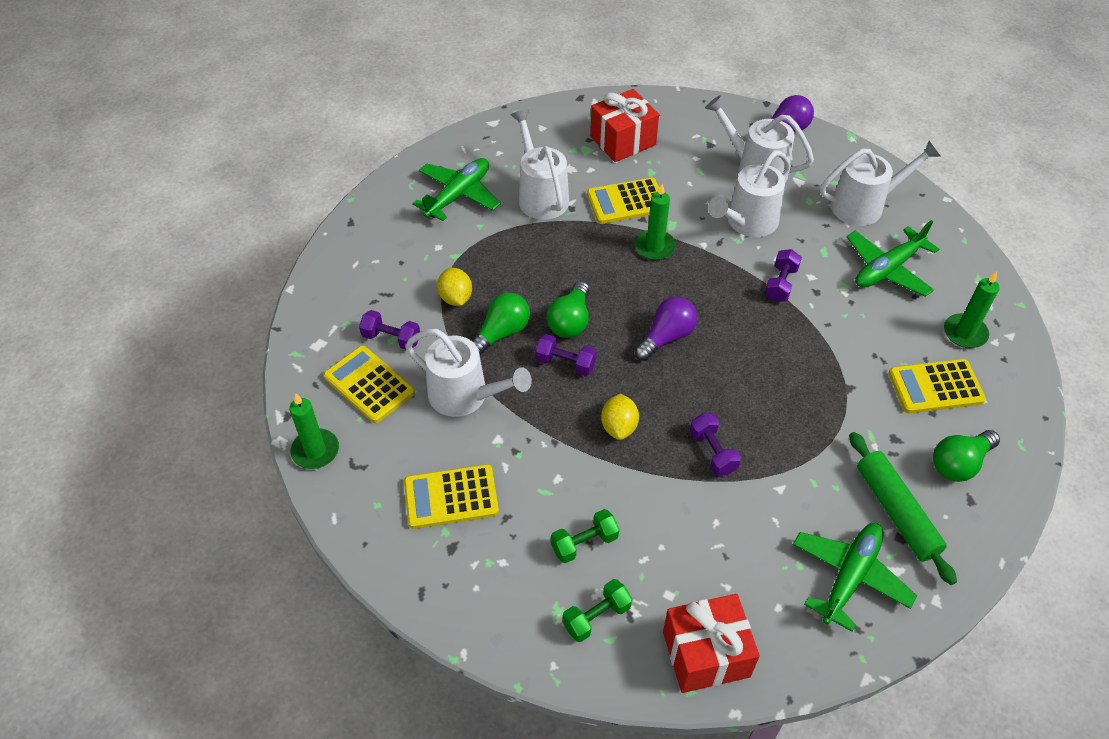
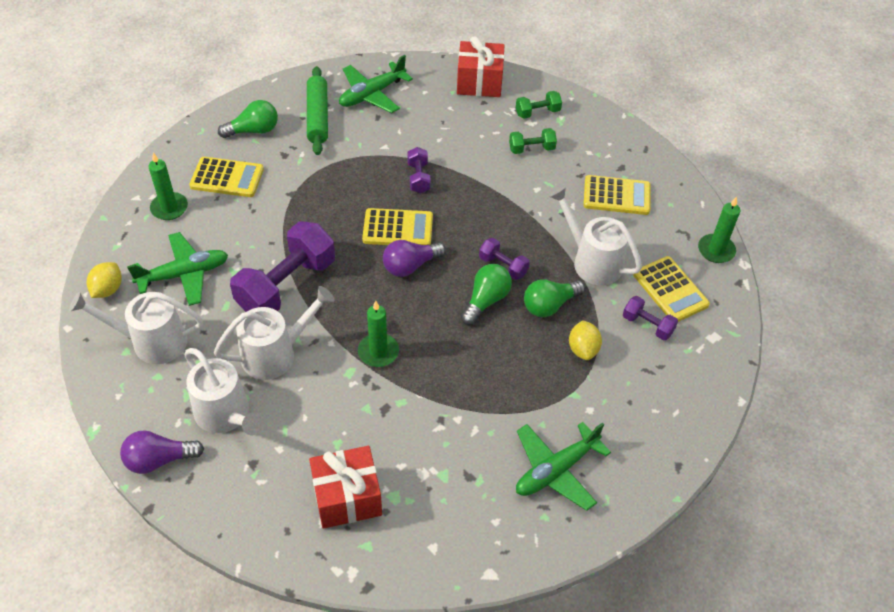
camera: 165 degrees left, 0 degrees up
(540, 195) = (468, 445): white watering can -> none
(619, 427) = (479, 210): yellow lemon -> yellow lemon (108, 289)
(626, 202) = (381, 411): yellow calculator -> yellow calculator (398, 228)
(780, 284) = (286, 285): purple dumbbell -> purple dumbbell, size x2.10

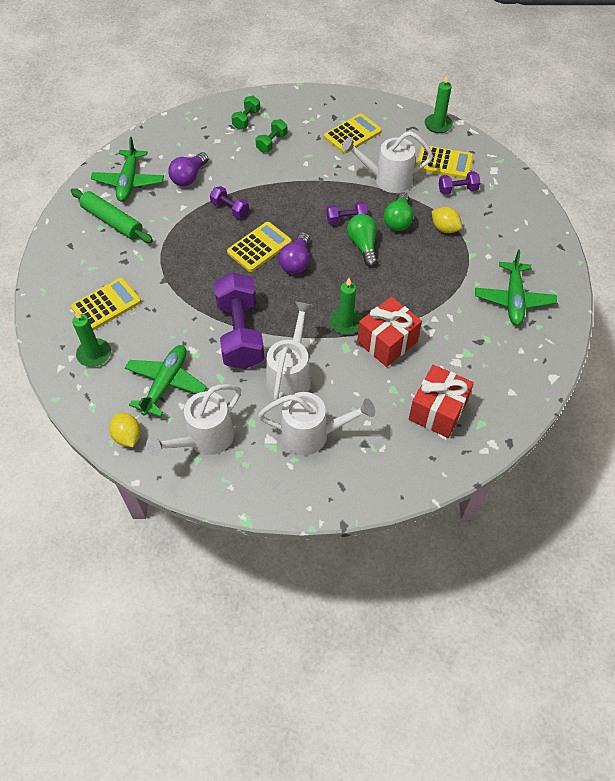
camera: 45 degrees left, 5 degrees up
(159, 460) = (309, 495): purple light bulb -> purple light bulb (189, 177)
(253, 130) = (81, 262): green light bulb -> none
(479, 82) = (187, 126): red gift -> red gift (387, 342)

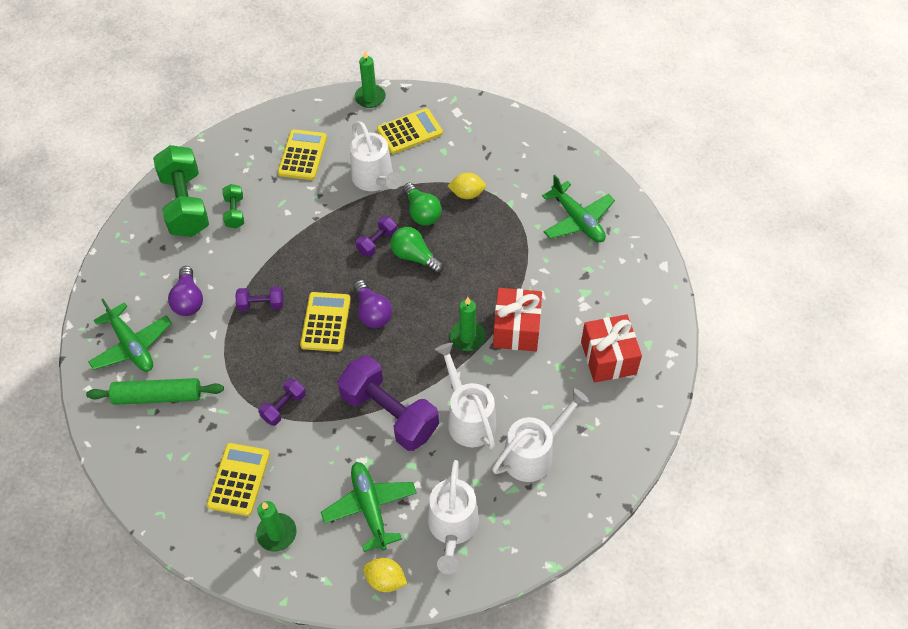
camera: 40 degrees left, 0 degrees up
(246, 119) = (186, 204): green dumbbell -> green dumbbell, size x2.10
(387, 179) = (375, 180): white watering can -> white watering can turned 75 degrees counterclockwise
(457, 190) = (444, 150): purple dumbbell -> purple dumbbell (284, 407)

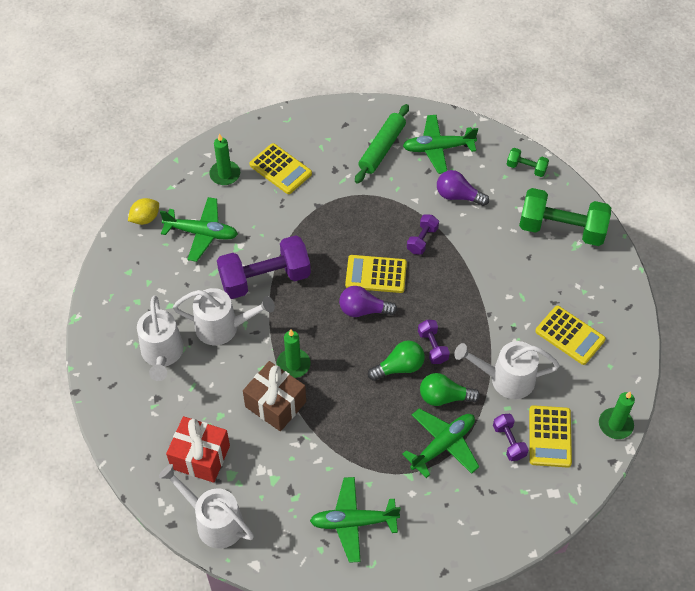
camera: 120 degrees right, 0 degrees up
(235, 212) = (531, 259): green dumbbell -> green dumbbell (526, 168)
(284, 407) = (319, 217): purple dumbbell -> purple dumbbell (509, 442)
(325, 322) = (376, 274): yellow calculator -> yellow calculator turned 150 degrees clockwise
(452, 528) = (148, 273): white watering can -> white watering can (213, 521)
(467, 194) = (443, 445): yellow lemon -> green plane
(516, 329) = (275, 404): red gift -> brown gift

